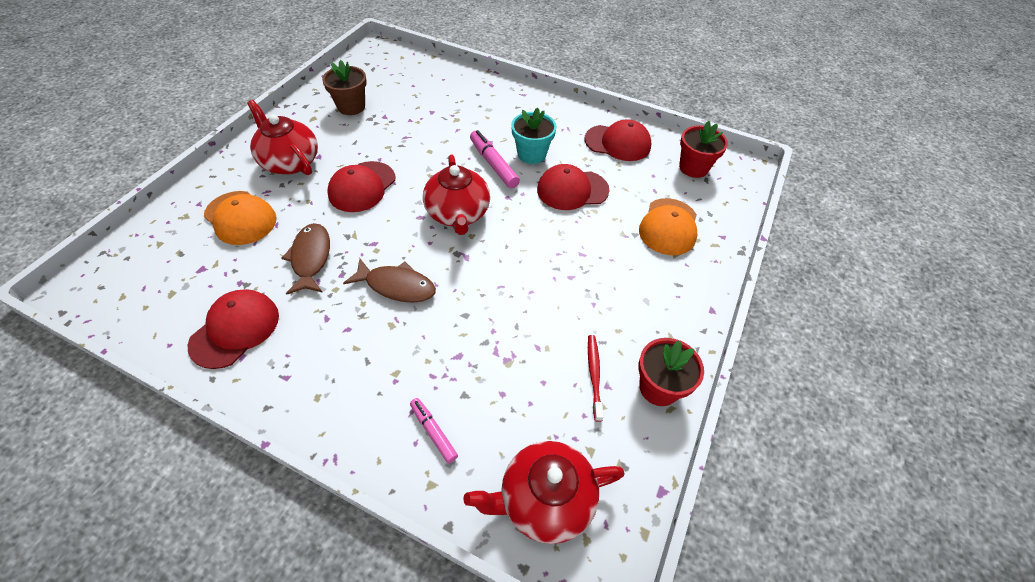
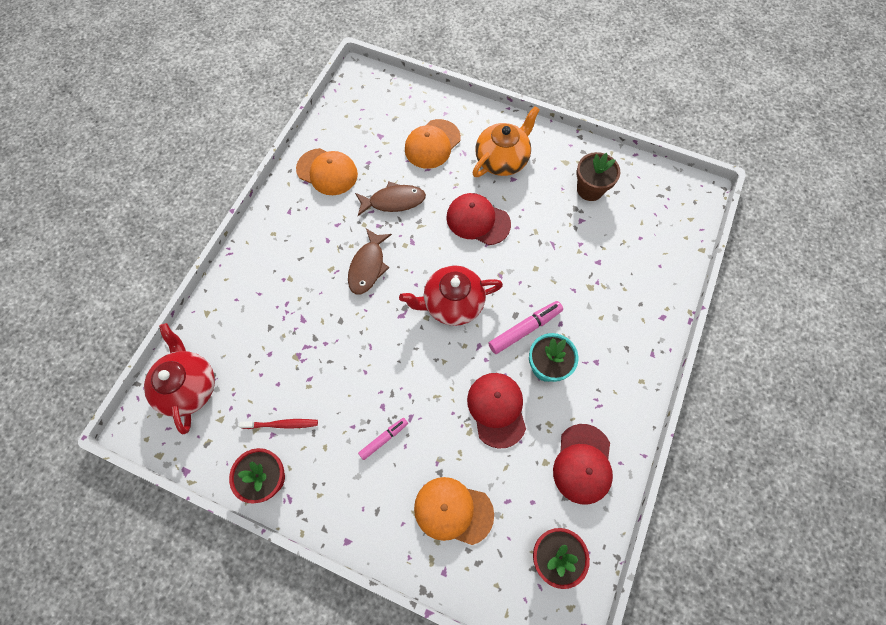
camera: 90 degrees right, 15 degrees up
(235, 330) = (327, 172): red cap -> orange cap
(290, 162) = (502, 159): red teapot -> orange teapot
(433, 432) = (242, 310): pink marker -> pink marker (384, 439)

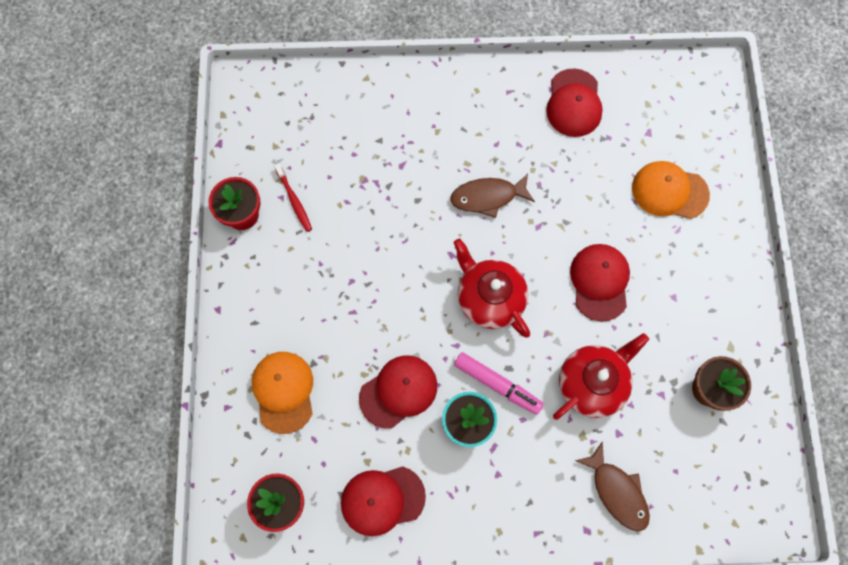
camera: 65 degrees right, 5 degrees up
(189, 386) = (292, 103): red teapot -> red teapot (592, 383)
(327, 172) = (574, 103): orange cap -> red cap
(384, 439) = (321, 297): pink marker -> none
(393, 201) = (576, 185): brown fish -> brown fish (617, 492)
(502, 159) = (693, 275): orange teapot -> none

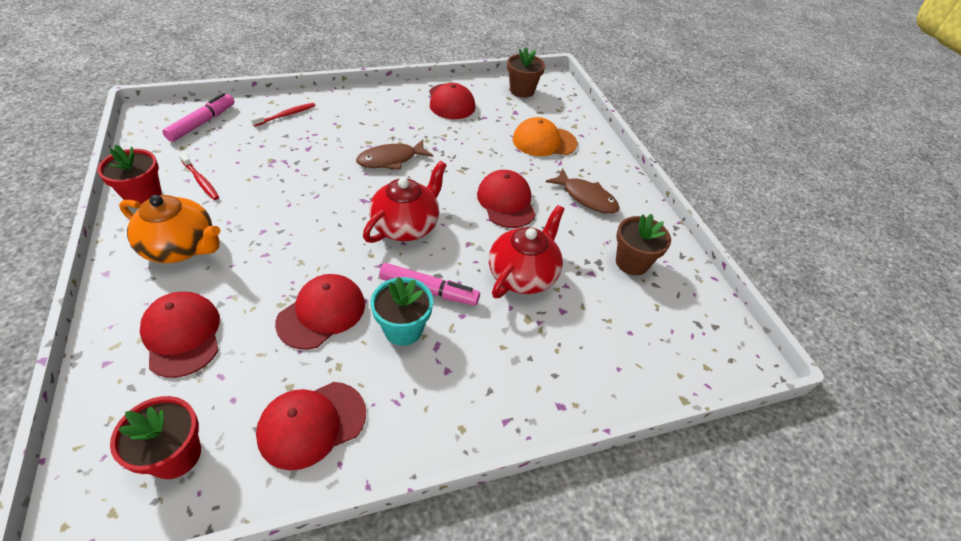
camera: 20 degrees left, 25 degrees down
(279, 289) = (181, 247): none -> orange teapot
(283, 391) = (182, 335): orange cap -> red cap
(294, 108) = (202, 123): none -> pink marker
(381, 105) = (286, 115): none -> red toothbrush
(489, 298) = (406, 225): red teapot -> red teapot turned 90 degrees clockwise
(617, 492) = (579, 362): brown fish -> brown fish (586, 197)
(668, 92) = (522, 91): none -> brown flower pot

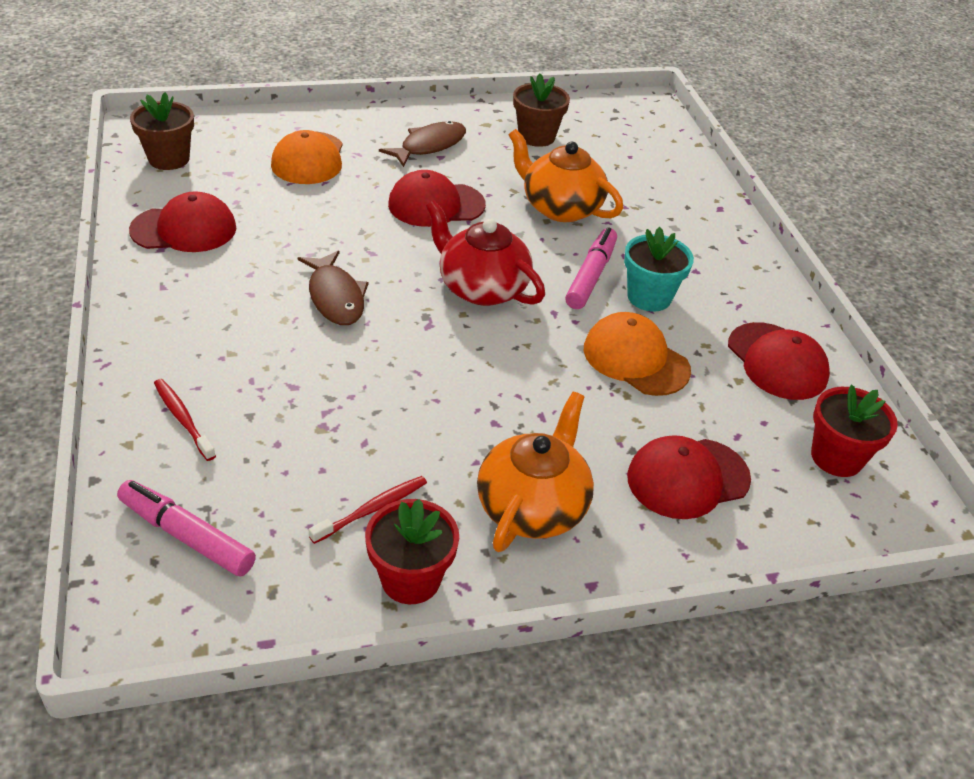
camera: 85 degrees left, 5 degrees down
(322, 313) = (635, 359): red cap -> orange cap
(523, 274) = (560, 208): red teapot -> orange teapot

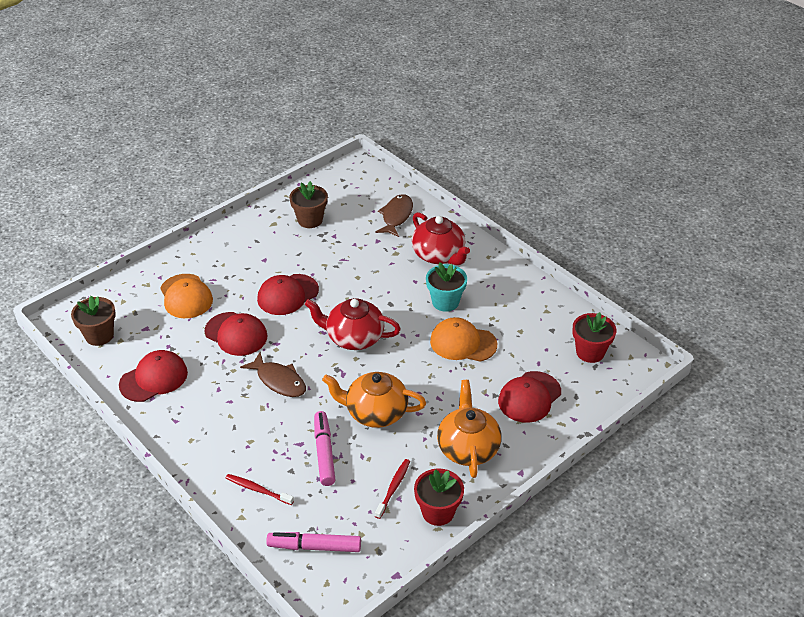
camera: 25 degrees left, 0 degrees up
(429, 146) = (251, 255): brown fish -> brown fish (396, 216)
(560, 208) = (359, 265): orange teapot -> orange teapot (375, 412)
(591, 276) = (406, 302): pink marker -> pink marker (324, 452)
(683, 238) = (439, 255): none -> red teapot
(777, 361) = (532, 311): red cap -> red cap (236, 334)

